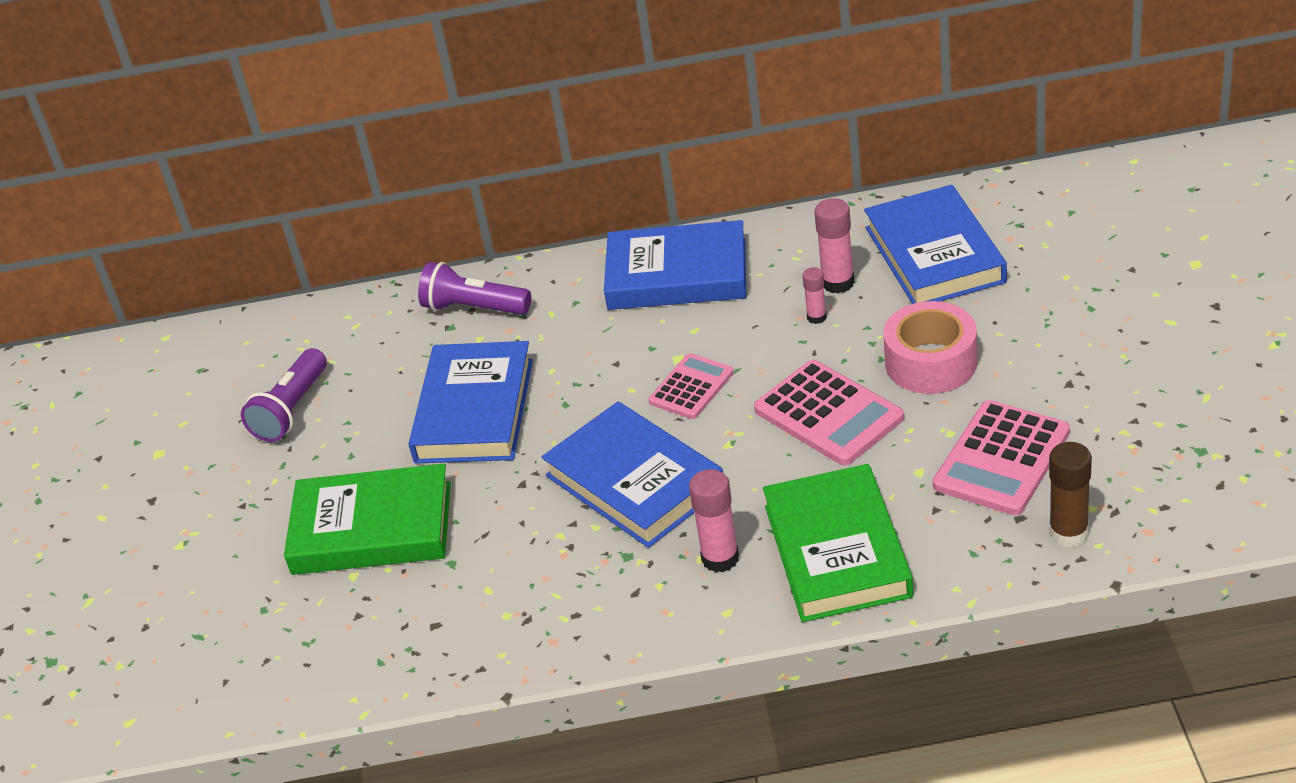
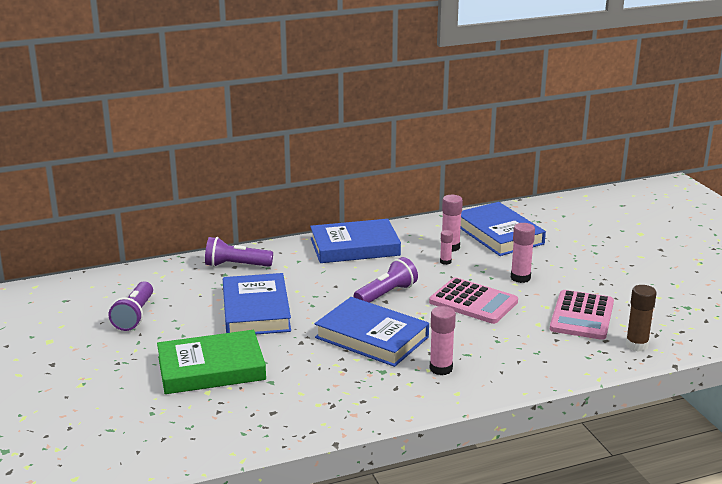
camera: 20 degrees left, 15 degrees down
(691, 387) = (386, 294): pink calculator -> purple flashlight
(837, 551) = (509, 361): green book -> none
(931, 362) = (520, 278): pink tape -> pink glue stick

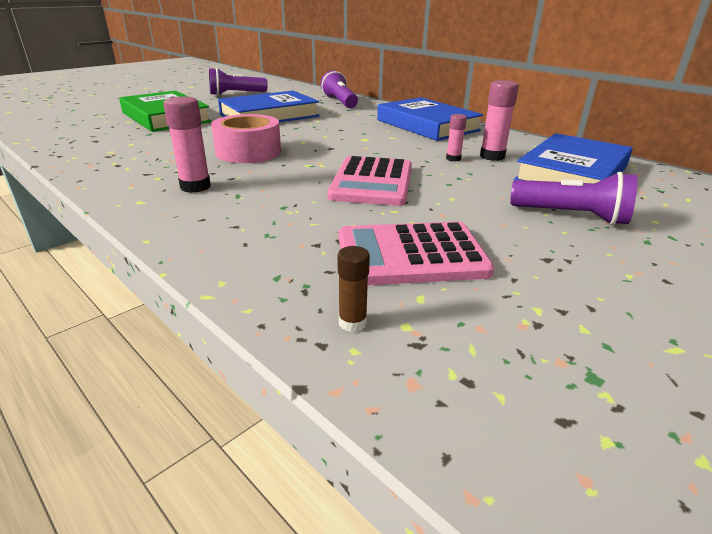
camera: 65 degrees right, 5 degrees up
(371, 337) = (248, 152): blue book -> pink tape
(386, 294) = (345, 146): purple flashlight -> purple flashlight (571, 216)
(520, 278) = (472, 199): pink glue stick -> none
(636, 345) = (352, 323): brown glue stick -> brown glue stick, size x0.59

